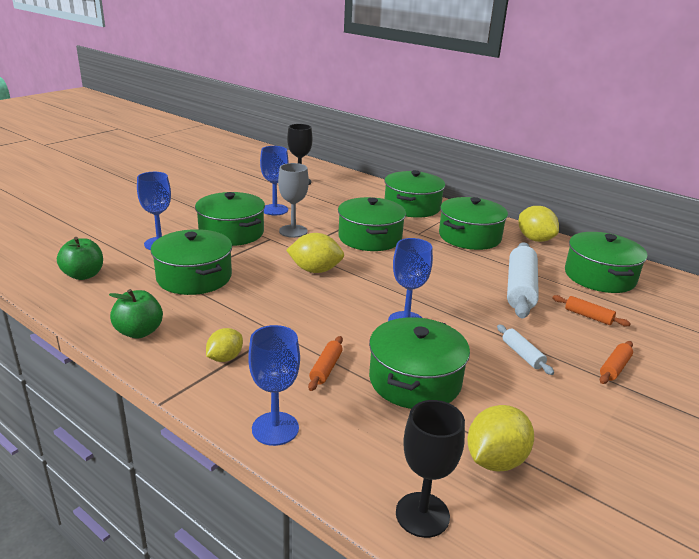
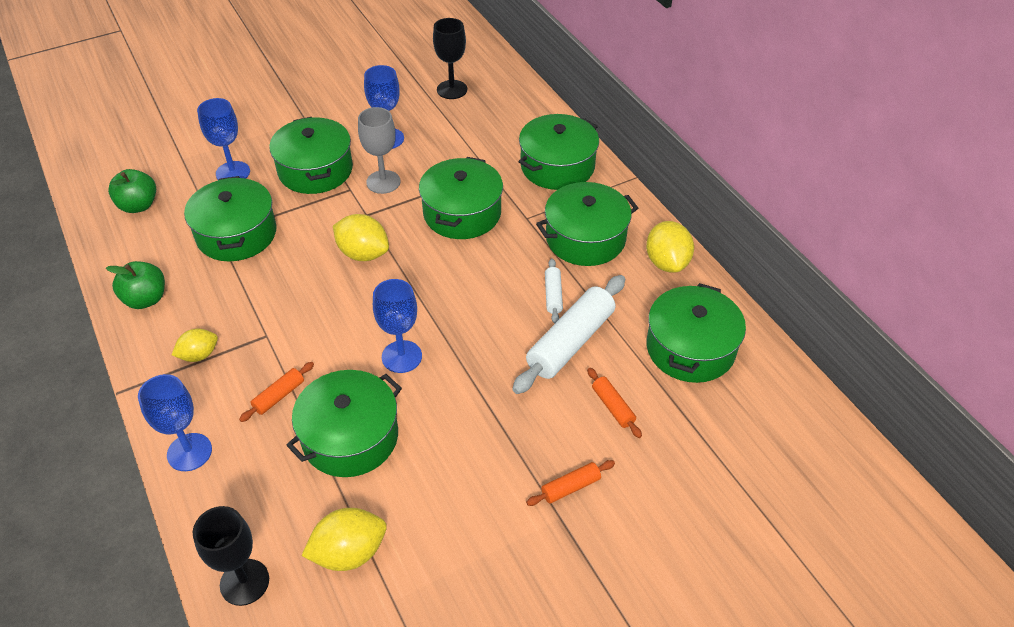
camera: 25 degrees right, 20 degrees up
(522, 355) = (486, 438): white rolling pin -> white rolling pin (553, 295)

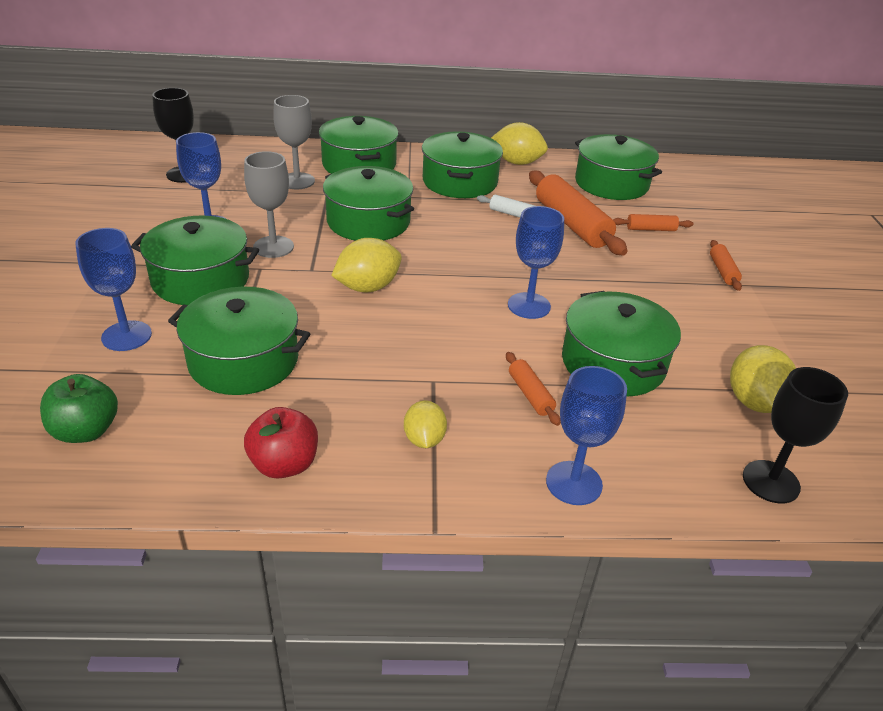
camera: 65 degrees left, 10 degrees down
(146, 299) = (284, 464): green apple -> red apple
(494, 147) = (297, 181): none -> grey goblet
(570, 342) = (572, 224): white rolling pin -> orange rolling pin

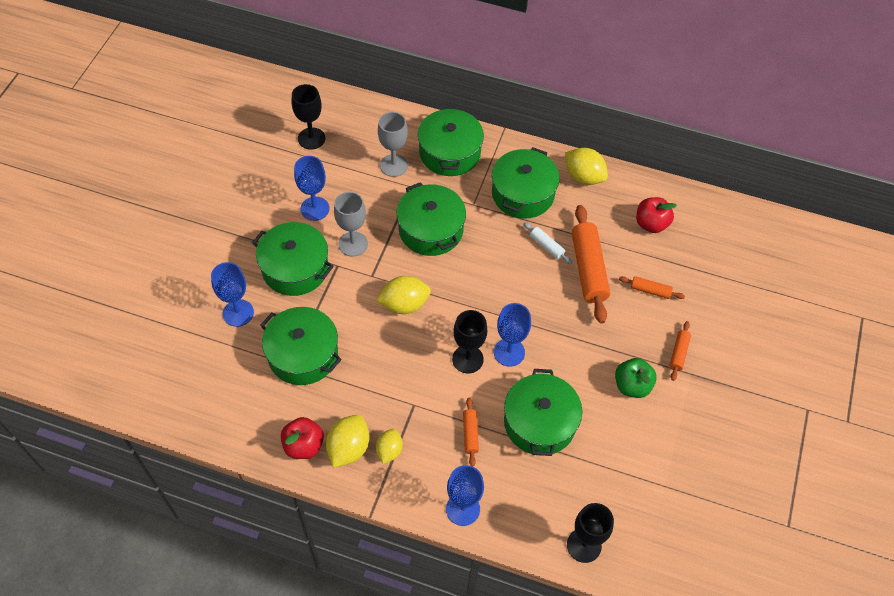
camera: 20 degrees right, 20 degrees up
(86, 431) = (202, 388): green apple -> green apple (632, 385)
(480, 321) = (467, 359): none -> black goblet
(611, 183) = (651, 224): green pot -> red apple
(753, 402) = (615, 482): yellow lemon -> yellow lemon (348, 448)

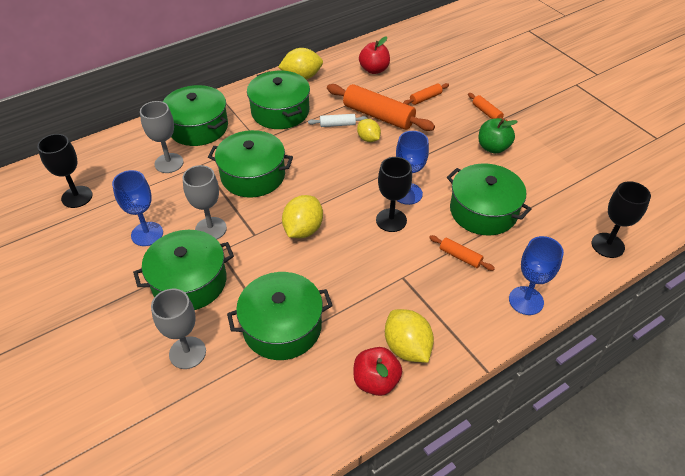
camera: 50 degrees left, 10 degrees down
(238, 313) = (187, 352): blue goblet -> grey goblet
(389, 450) = (433, 319): yellow lemon -> yellow lemon (368, 139)

